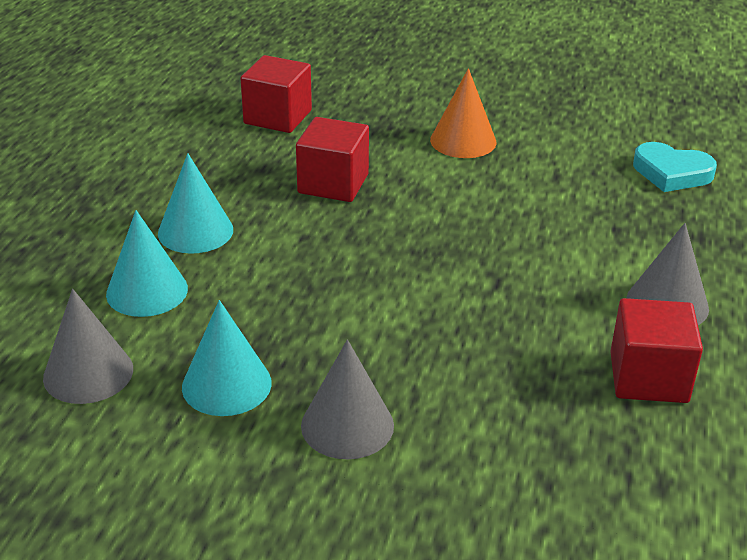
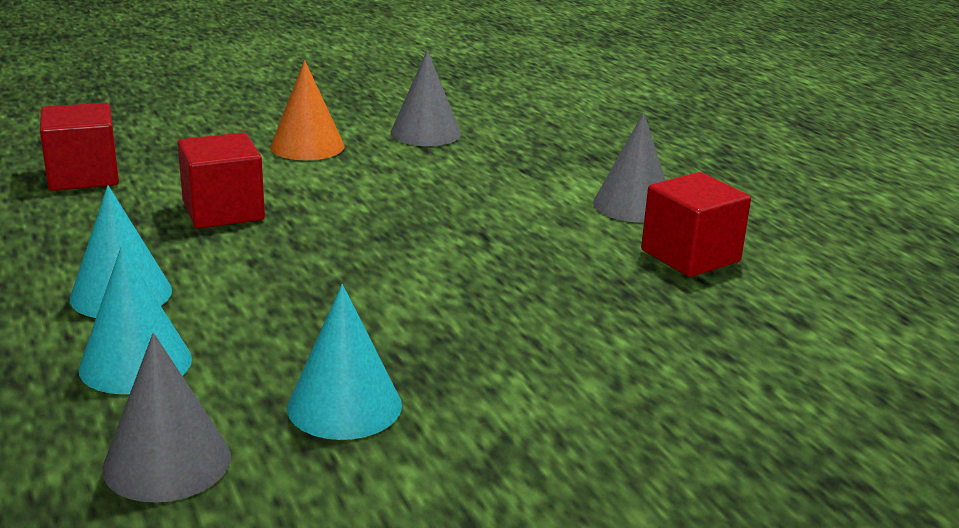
camera: 40 degrees left, 10 degrees down
(347, 425) = (509, 386): grey cone -> grey cone (425, 133)
(671, 173) = (514, 122): turquoise heart -> none

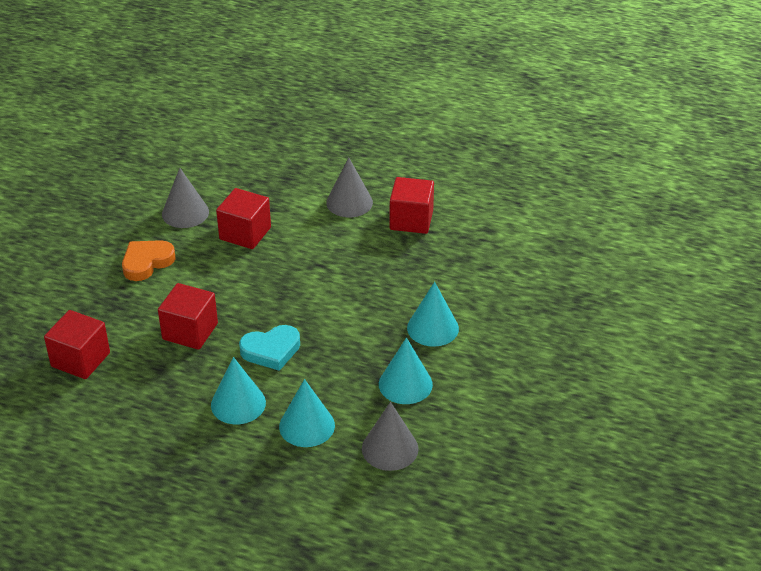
camera: 45 degrees left, 15 degrees up
(263, 272) = (271, 350): none -> turquoise heart
(307, 146) = (147, 262): orange cone -> orange heart
(453, 173) = (245, 233): none -> red cube
(509, 371) = (432, 328): none -> turquoise cone

